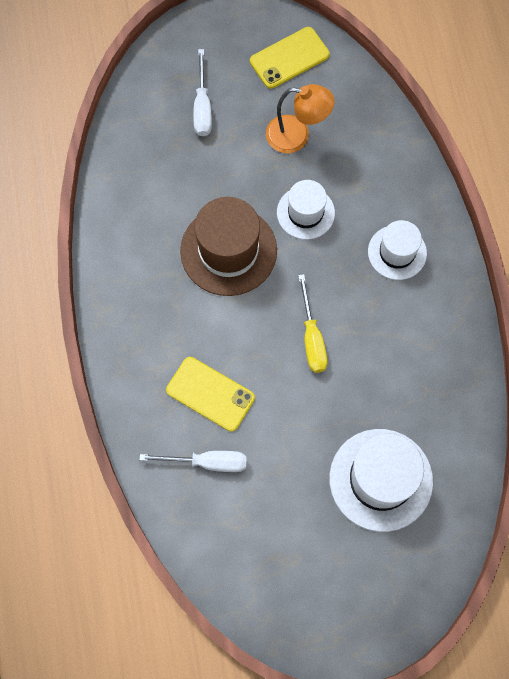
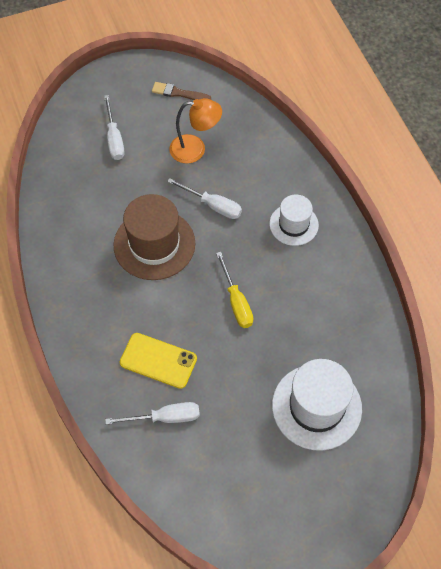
camera: 10 degrees left, 10 degrees down
(289, 58) = (178, 93): yellow phone -> brown brush
(305, 212) = (213, 205): white hat -> white screwdriver

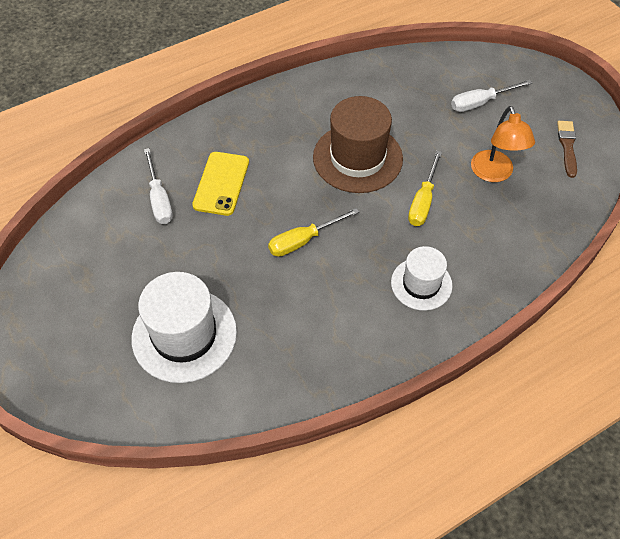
camera: 80 degrees right, 5 degrees down
(213, 205) = (423, 201): white screwdriver -> yellow screwdriver

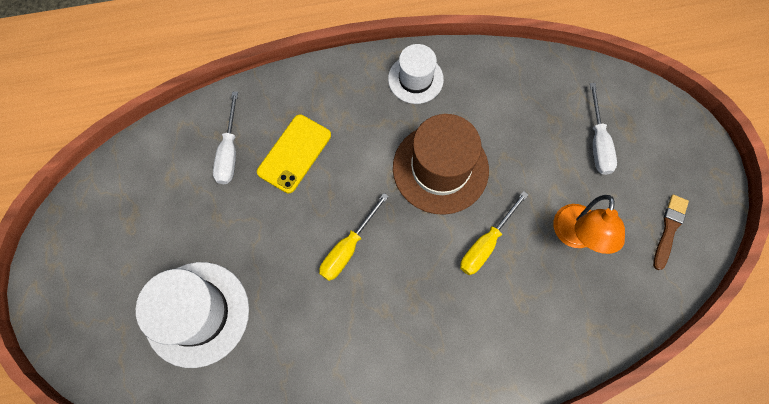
camera: 20 degrees right, 15 degrees up
(303, 240) = (348, 248): yellow screwdriver -> yellow screwdriver turned 45 degrees counterclockwise
(421, 284) = (444, 340): white hat -> white hat (415, 79)
(480, 103) = (598, 142): white screwdriver -> white screwdriver turned 90 degrees counterclockwise

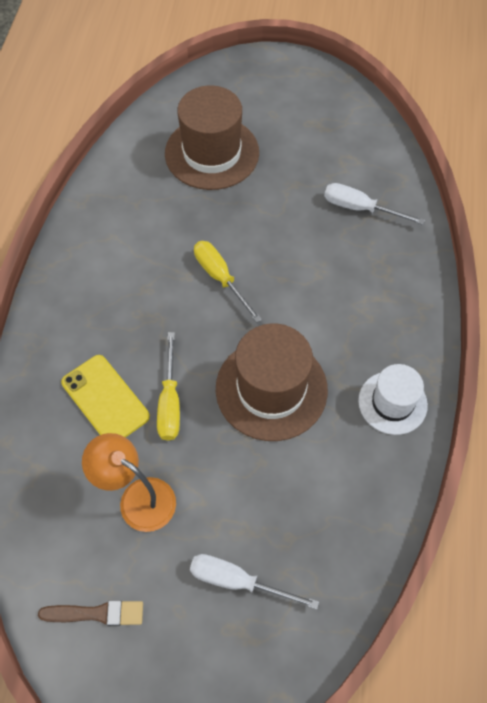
camera: 110 degrees right, 10 degrees down
(197, 313) = (212, 153): white hat -> brown hat
(294, 153) = (339, 260): yellow phone -> yellow phone (105, 399)
(486, 244) = (170, 402): yellow screwdriver -> yellow screwdriver turned 150 degrees counterclockwise
(669, 229) = (96, 613): brown brush -> brown brush turned 45 degrees counterclockwise

